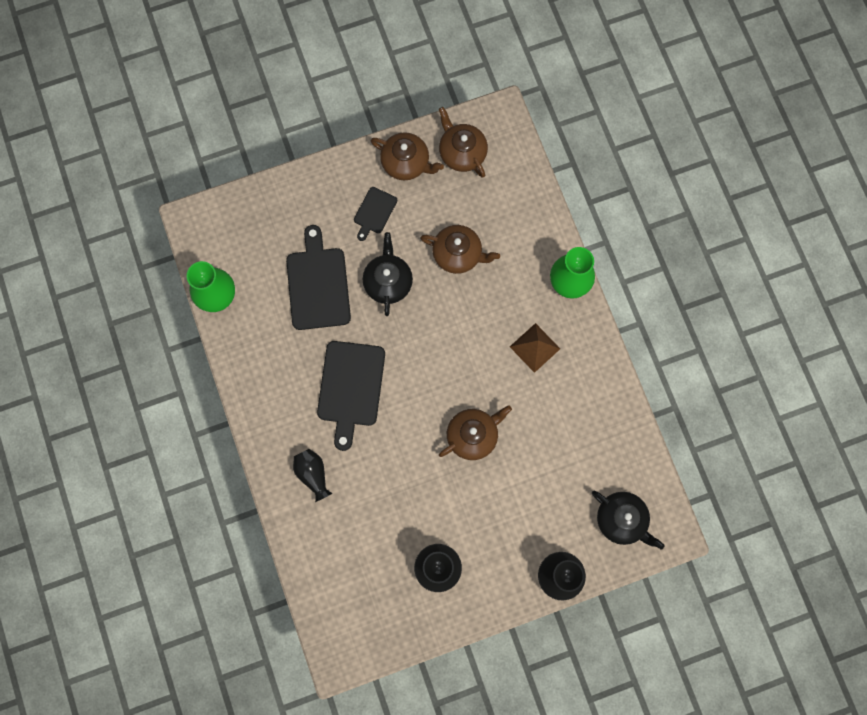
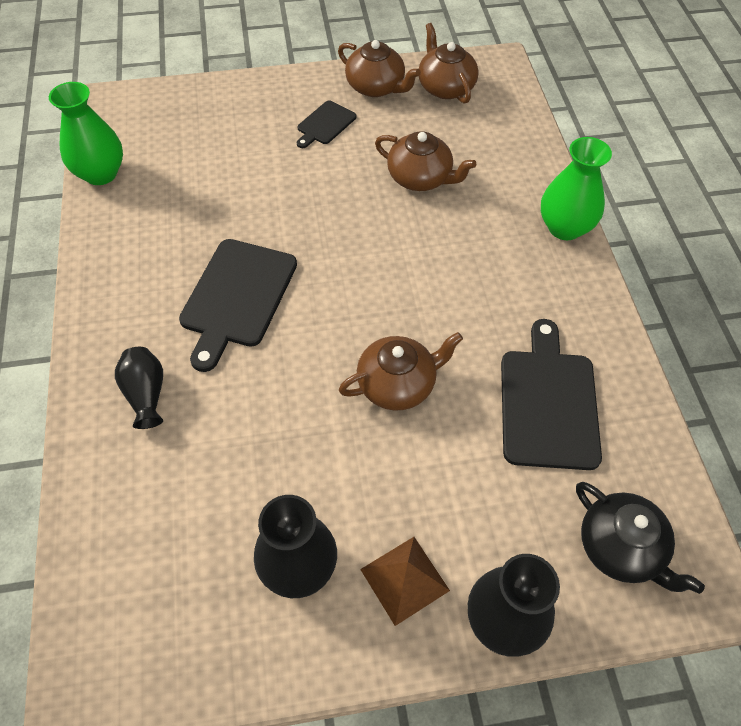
camera: 10 degrees right, 20 degrees down
(318, 284) = (232, 181): black cutting board -> black cutting board (548, 402)
(388, 282) = (322, 192): black teapot -> none
(535, 347) = (507, 292): brown pyramid -> brown pyramid (404, 580)

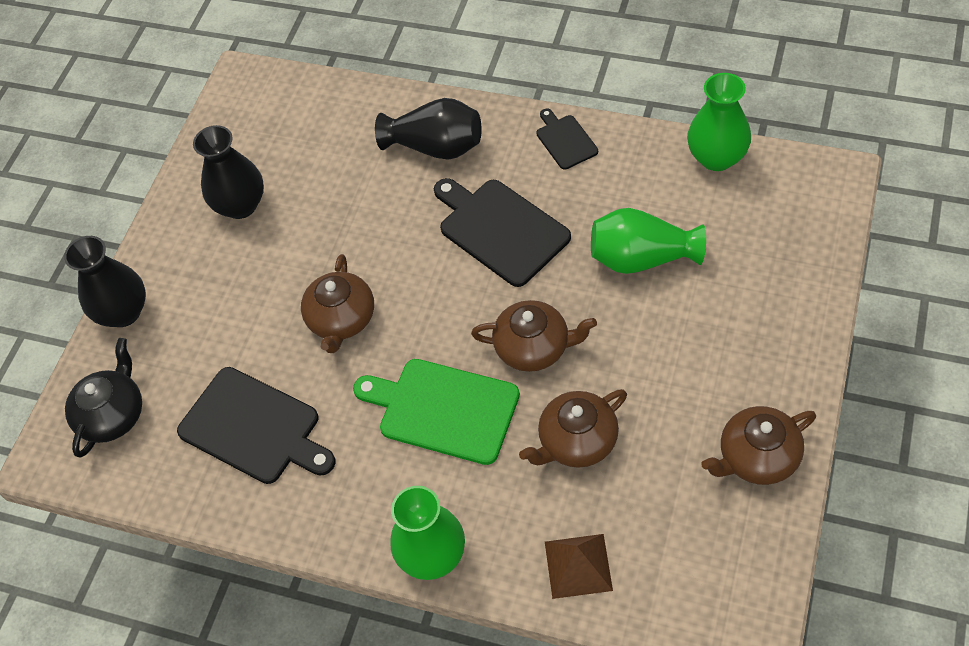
camera: 125 degrees right, 0 degrees up
(146, 394) = (436, 147): black vase -> black vase, size x1.52
(230, 190) = (642, 258): none -> green vase
(325, 124) = (709, 376): black cutting board -> black cutting board (565, 140)
(404, 580) = (189, 264): brown pyramid -> brown pyramid (578, 565)
(443, 268) = (443, 409): none -> green cutting board
(445, 87) = (725, 540): brown teapot -> brown teapot (533, 347)
(621, 548) = (113, 415): black teapot -> black teapot turned 120 degrees clockwise

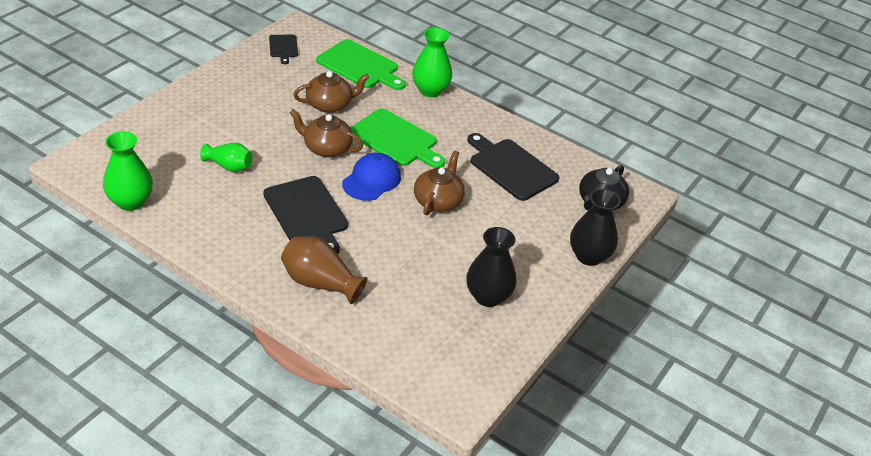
camera: 175 degrees left, 15 degrees down
(436, 147) = (320, 283): black vase -> brown vase
(444, 317) = (371, 180): none -> blue cap
(565, 140) = (222, 251): black cutting board -> black cutting board (283, 47)
(578, 565) = (360, 66): brown pyramid -> green cutting board
(642, 258) = (229, 166): green vase -> green vase, size x0.66
(757, 457) = (243, 71): brown teapot -> none

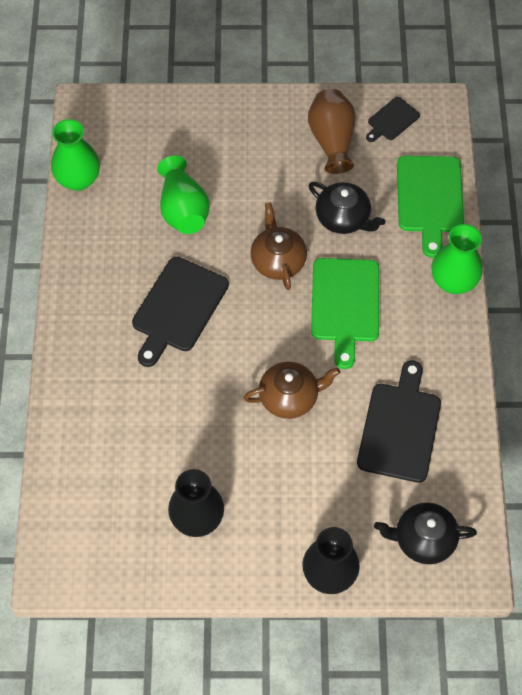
camera: 60 degrees right, 20 degrees up
(229, 166) = (183, 209): green vase -> green vase, size x1.52
(320, 283) = (102, 378): brown vase -> brown vase (332, 140)
(330, 104) = (343, 218): brown teapot -> black teapot
(371, 180) = (268, 325): blue cap -> none

